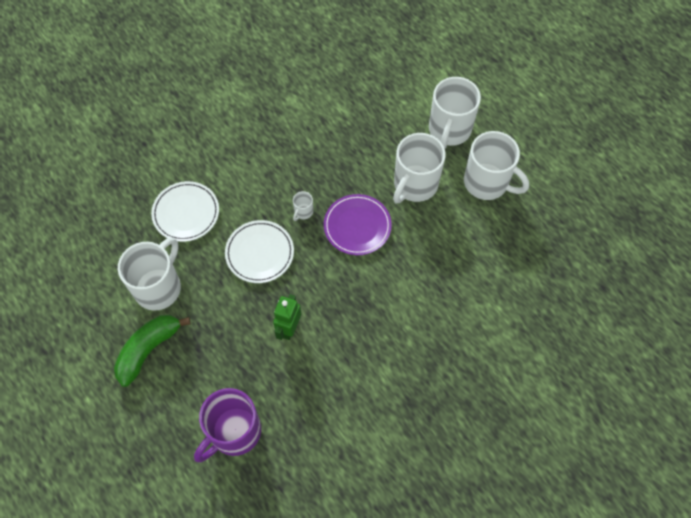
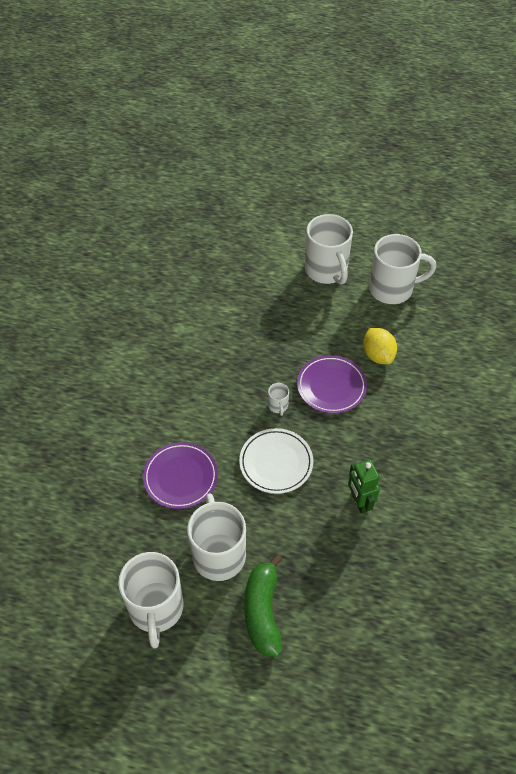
camera: 40 degrees left, 10 degrees down
(186, 213) = (180, 477): white plate -> purple plate
(234, 432) = (401, 617): purple mug -> none
(414, 185) = (342, 326): white mug -> white mug (156, 609)
(418, 228) = (378, 355): none -> yellow lemon

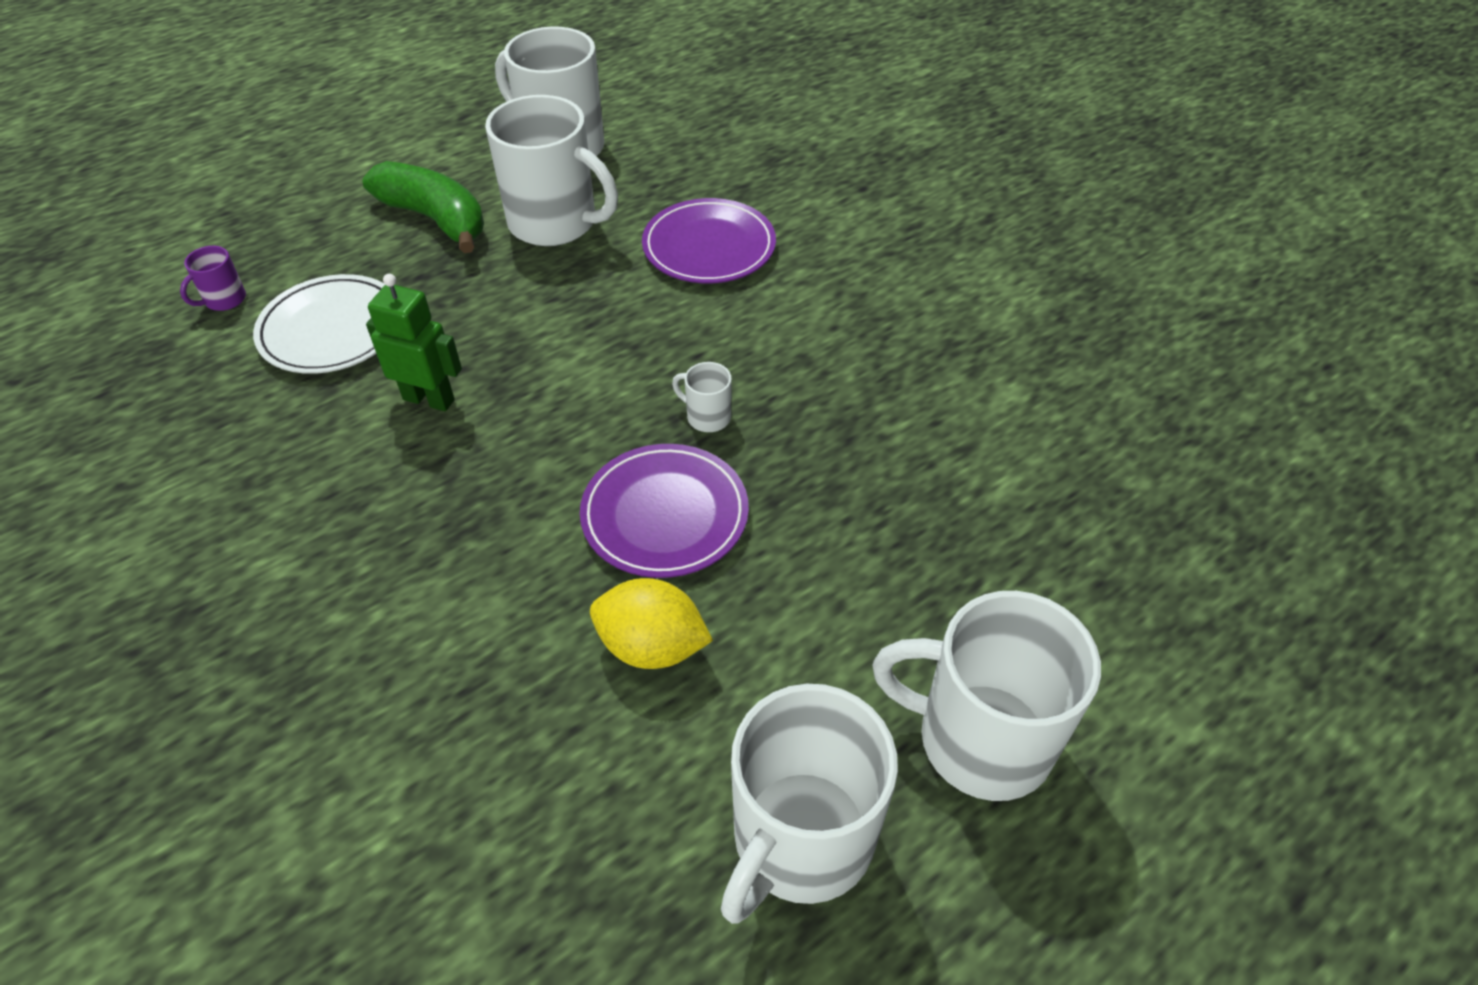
camera: 130 degrees right, 5 degrees down
(276, 463) = (610, 351): white plate -> white plate (332, 330)
(395, 645) = (224, 300): none -> purple mug

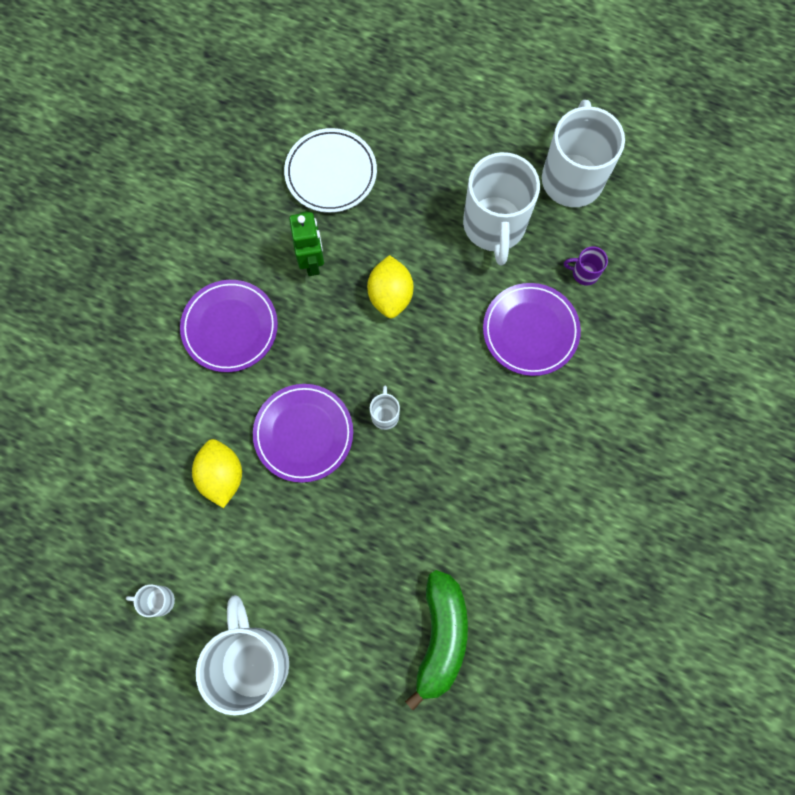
camera: 60 degrees right, 25 degrees up
(224, 300) = (319, 100): purple mug -> purple mug (584, 273)
(432, 532) = (230, 327): none -> purple plate
(435, 219) = (454, 156): green banana -> green banana (441, 636)
(551, 344) = (390, 295): none -> yellow lemon
(800, 840) = (158, 600): white mug -> white mug, size x0.42

